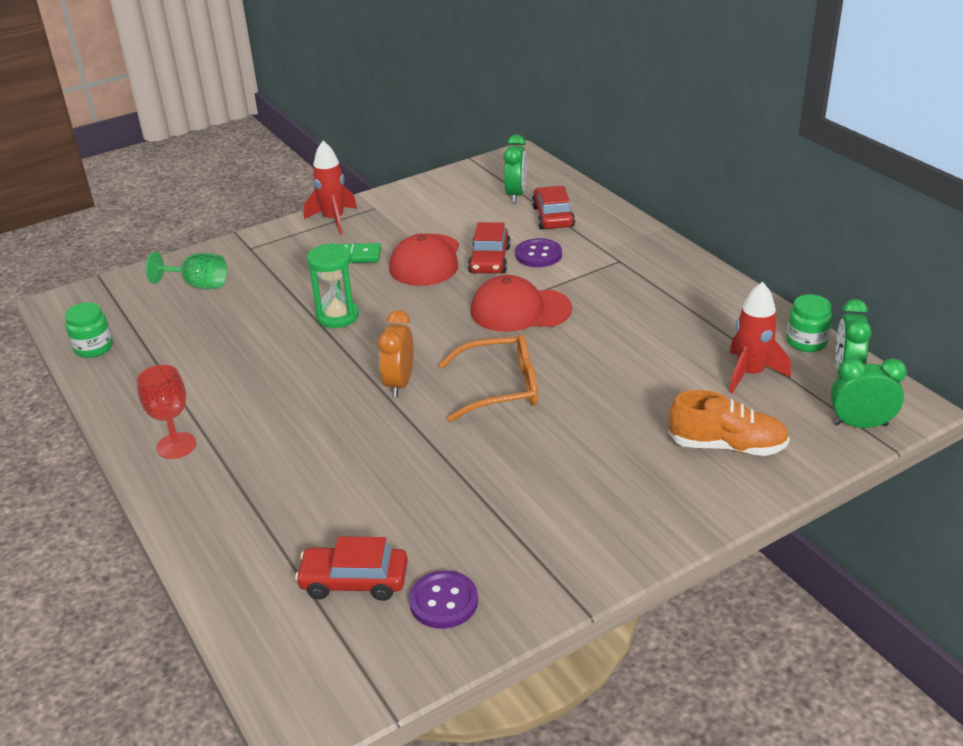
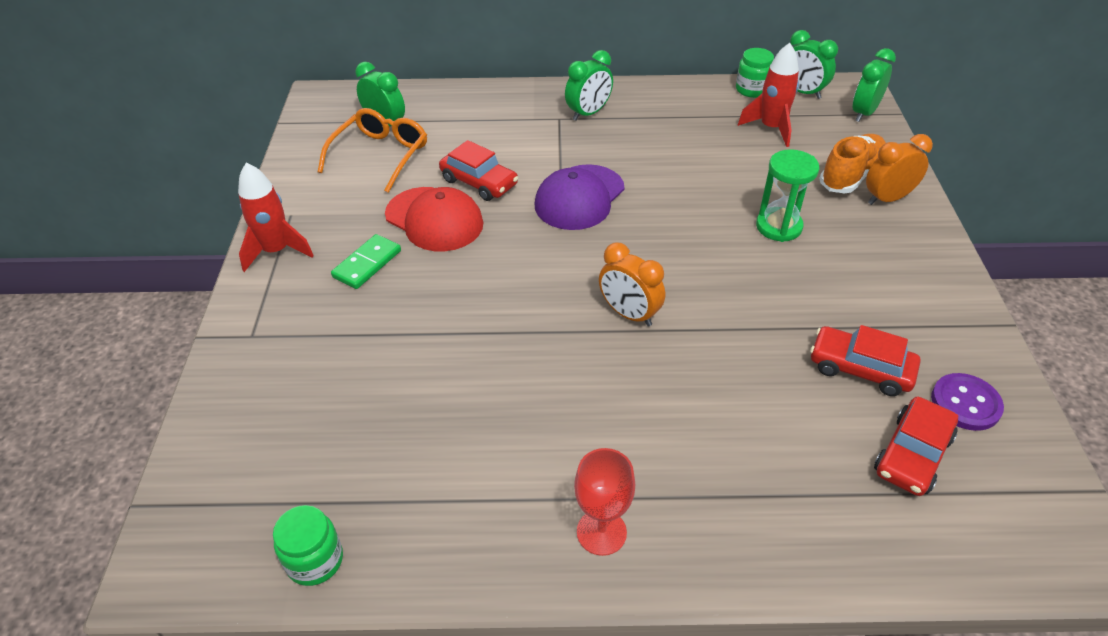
camera: 60 degrees left, 10 degrees up
(198, 285) = (280, 408): green goblet -> none
(337, 316) = (471, 315): green hourglass -> green hourglass (778, 226)
(500, 388) = (688, 255): orange glasses -> orange glasses (380, 155)
(520, 310) = (579, 197): red cap -> purple cap
(538, 255) = (502, 153): purple button -> none
(553, 217) = (449, 121): red car -> red car (860, 368)
(645, 271) = (588, 113): none -> green clock
(714, 480) = (887, 199): none -> orange clock

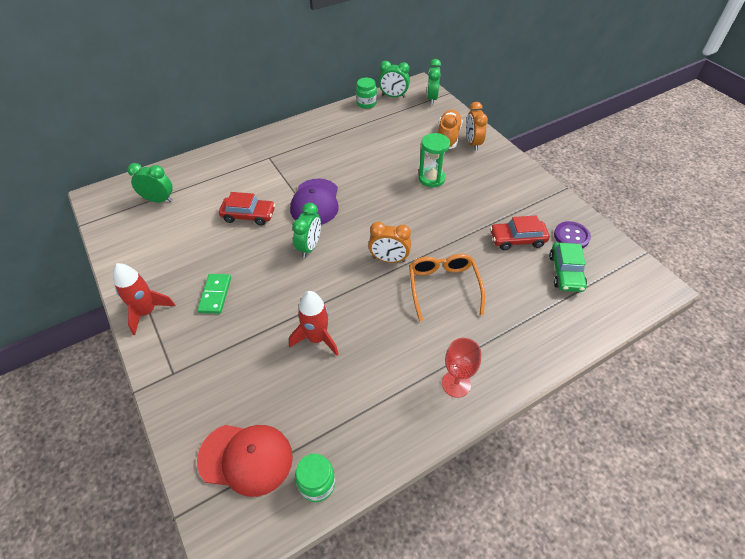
camera: 30 degrees left, 5 degrees up
(380, 155) = (171, 222): orange glasses -> orange glasses (443, 287)
(434, 219) = (237, 249): red cap -> red cap (246, 458)
(588, 113) = (284, 148): green clock -> green clock (309, 247)
(771, 128) = (391, 123): red rocket -> red rocket (317, 338)
(887, 199) = (473, 143): orange clock -> orange clock turned 45 degrees counterclockwise
(912, 455) = (566, 272): red car -> green car

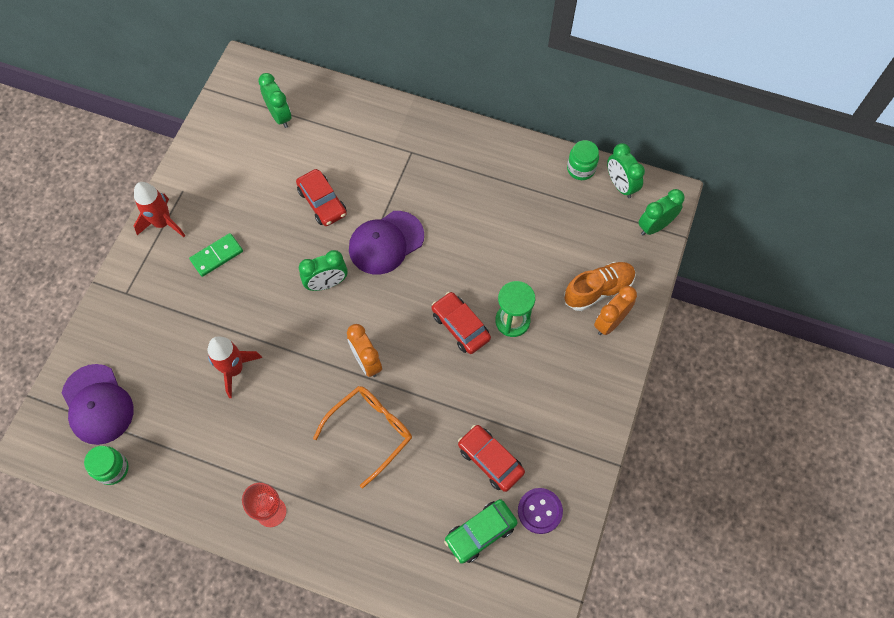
camera: 50 degrees right, 15 degrees up
(246, 458) = (97, 404): red cap -> purple cap
(411, 202) = (460, 326): none -> red car

